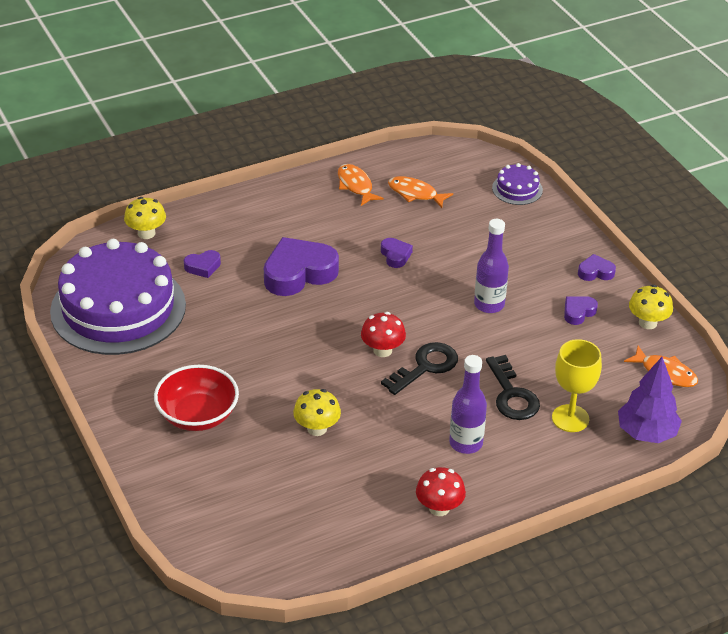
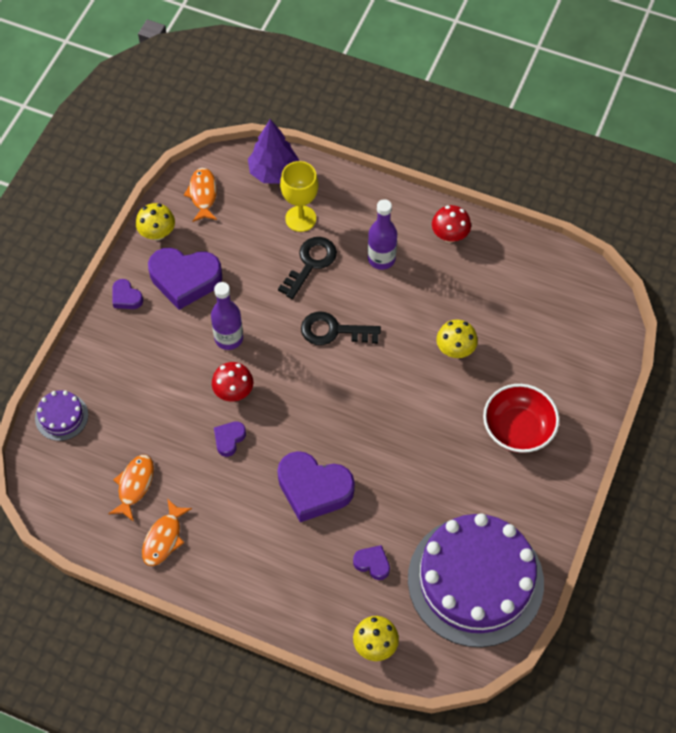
camera: 130 degrees left, 20 degrees up
(382, 350) = (343, 368): red mushroom -> red mushroom (233, 392)
(415, 193) = (134, 485): orange fish -> orange fish turned 150 degrees counterclockwise
(578, 312) = (185, 279): purple heart -> purple heart, size x2.09

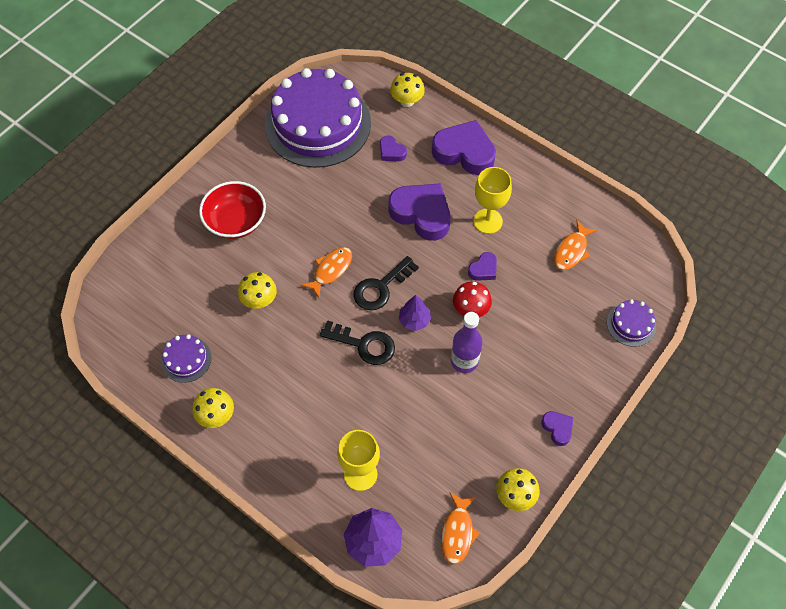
camera: 165 degrees left, 0 degrees up
(164, 538) = (552, 205): orange fish -> orange fish (331, 270)
(185, 279) = (495, 433): purple heart -> purple heart (464, 152)
(236, 499) = (487, 221): none -> yellow goblet
(289, 367) = (414, 320): none -> purple tree
(311, 263) = (365, 420): black key -> black key (380, 288)
(381, 259) = (293, 407): purple bottle -> none
(450, 235) = (216, 416): red mushroom -> yellow mushroom
(501, 276) = (186, 359): none -> purple cake

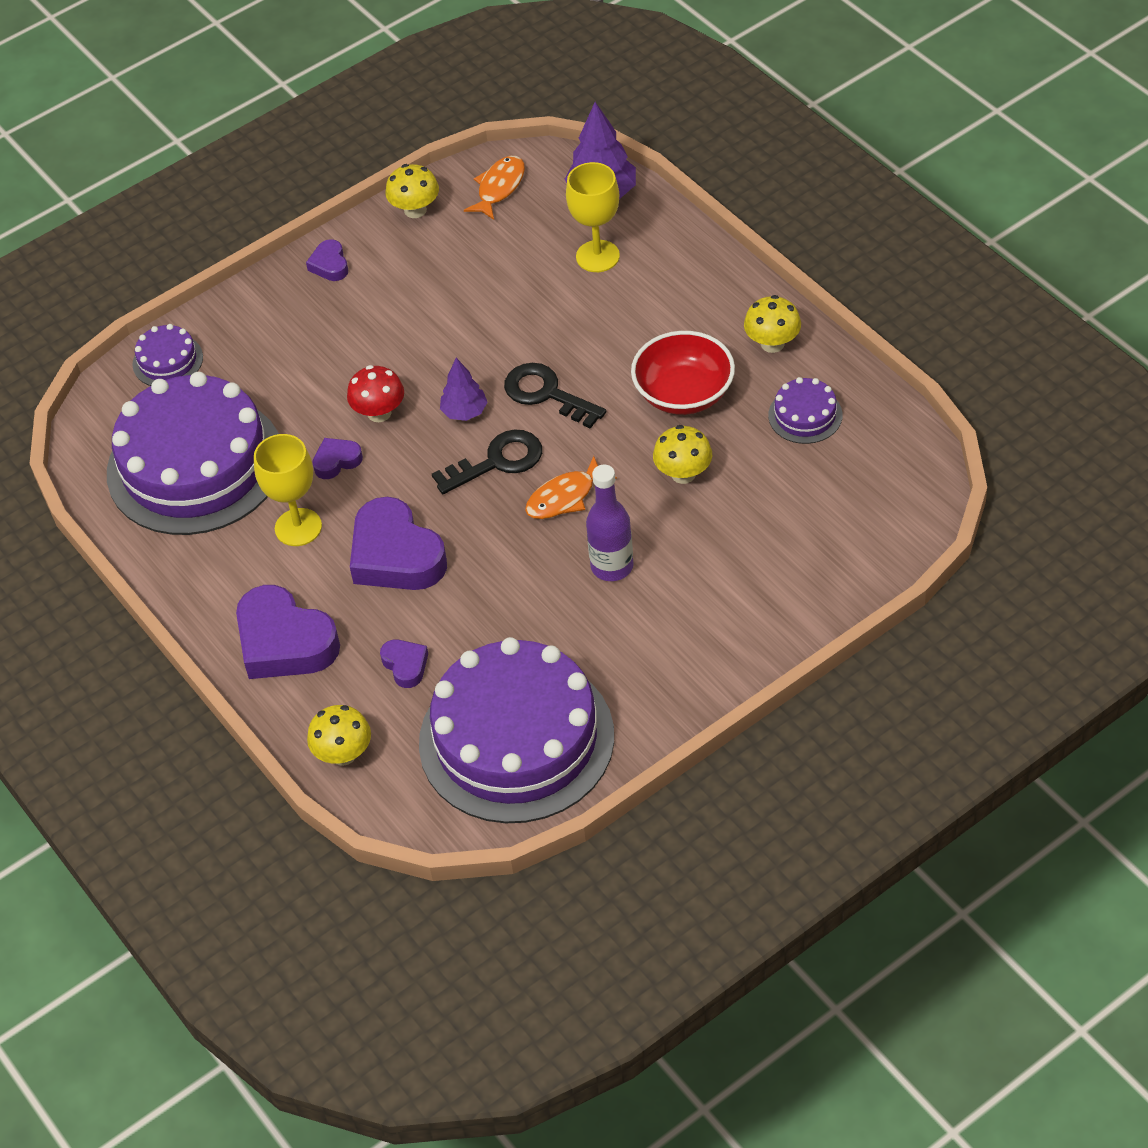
camera: 160 degrees left, 10 degrees down
(236, 221) = (697, 595): red bowl -> red bowl (684, 393)
(464, 361) = (415, 353): purple bottle -> purple bottle (612, 566)
(571, 251) = (195, 465): orange fish -> purple cake

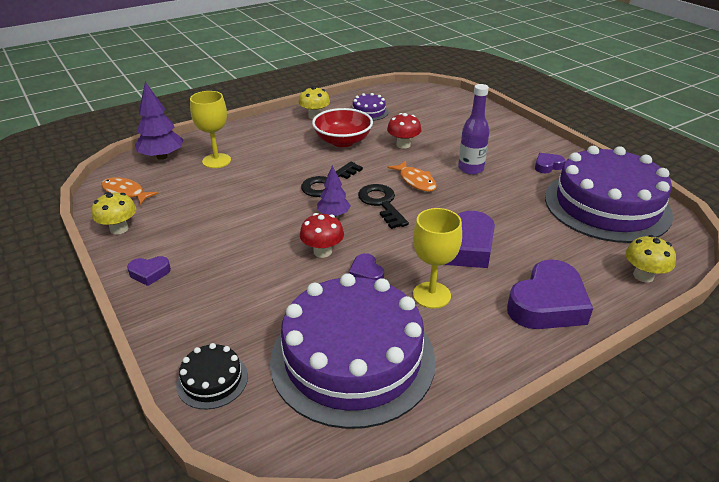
camera: 90 degrees left, 15 degrees down
(167, 361) = (212, 380): purple cake -> black cake
(405, 665) = (558, 246): purple heart -> purple heart (547, 166)
(683, 474) = (403, 145): yellow mushroom -> red mushroom

